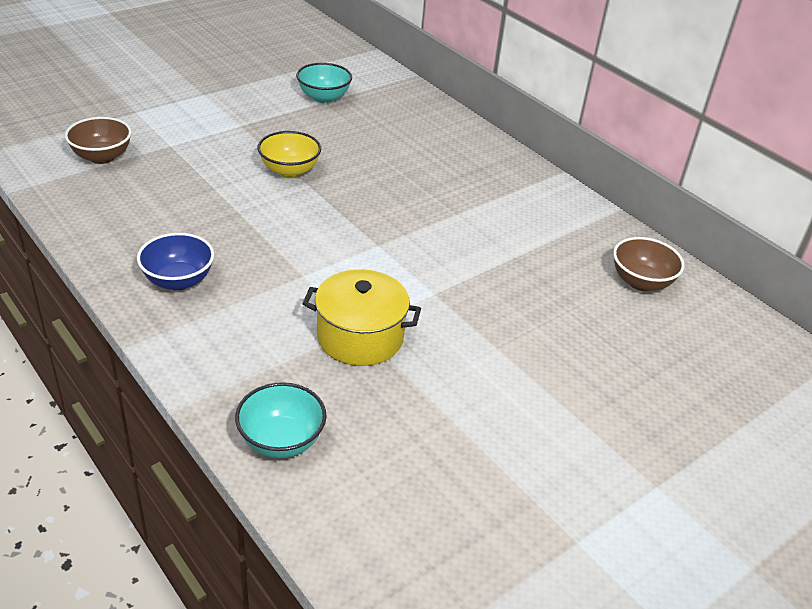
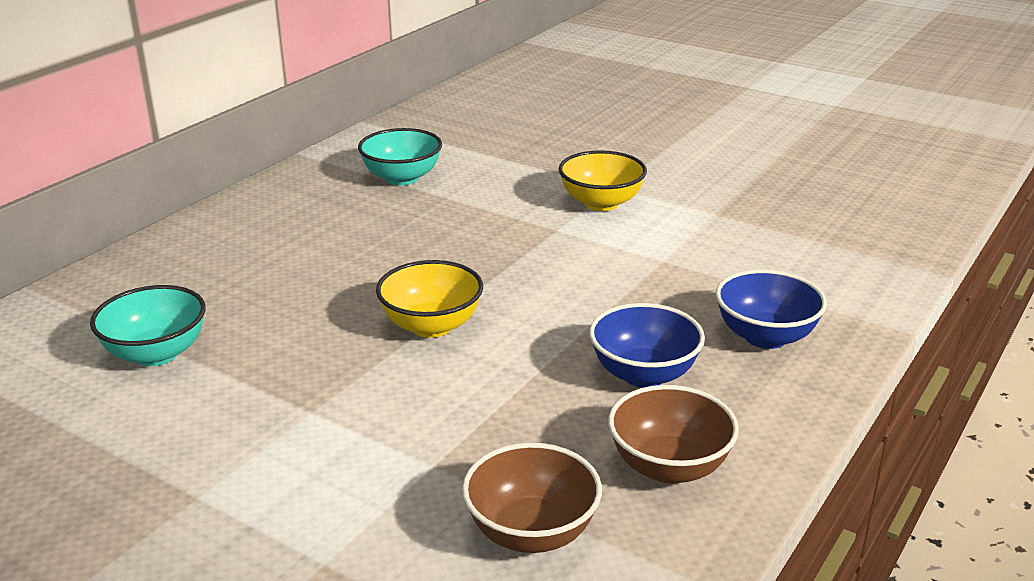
camera: 105 degrees left, 10 degrees down
(183, 222) = (644, 374): none -> blue bowl
(281, 441) = (904, 217): turquoise bowl -> turquoise bowl (402, 178)
(360, 337) = (726, 209): yellow pot -> none
(408, 277) = (601, 203): none -> yellow bowl
(641, 282) = (493, 105): brown bowl -> brown bowl (669, 467)

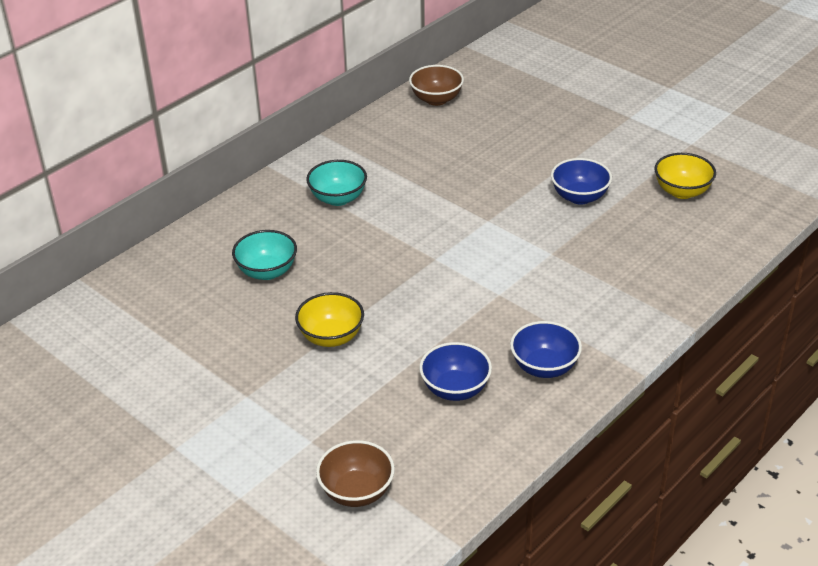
camera: 10 degrees right, 10 degrees up
(156, 354) = (158, 342): turquoise bowl -> turquoise bowl (267, 271)
(601, 203) = (473, 236): yellow bowl -> yellow bowl (682, 191)
(669, 467) = (448, 458): brown bowl -> brown bowl (436, 99)
(723, 158) = (579, 197): none -> blue bowl

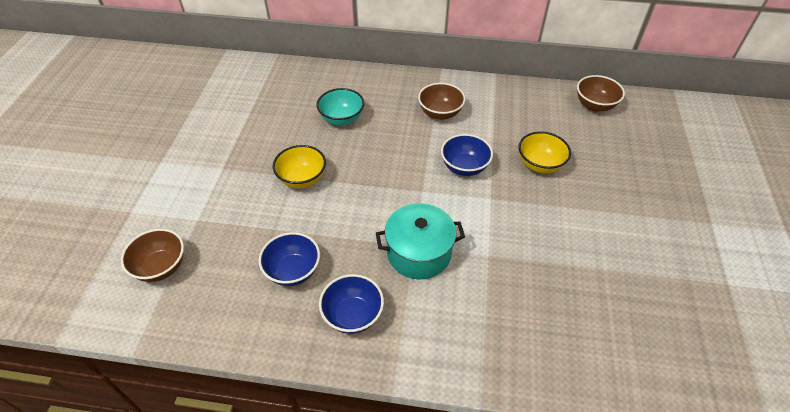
camera: 55 degrees right, 10 degrees up
(338, 198) = (440, 113): turquoise bowl -> brown bowl
(510, 295) = (419, 253): none -> turquoise pot
(579, 197) = (573, 239): blue bowl -> blue bowl (464, 167)
(682, 191) = (655, 308): yellow bowl -> yellow bowl (540, 165)

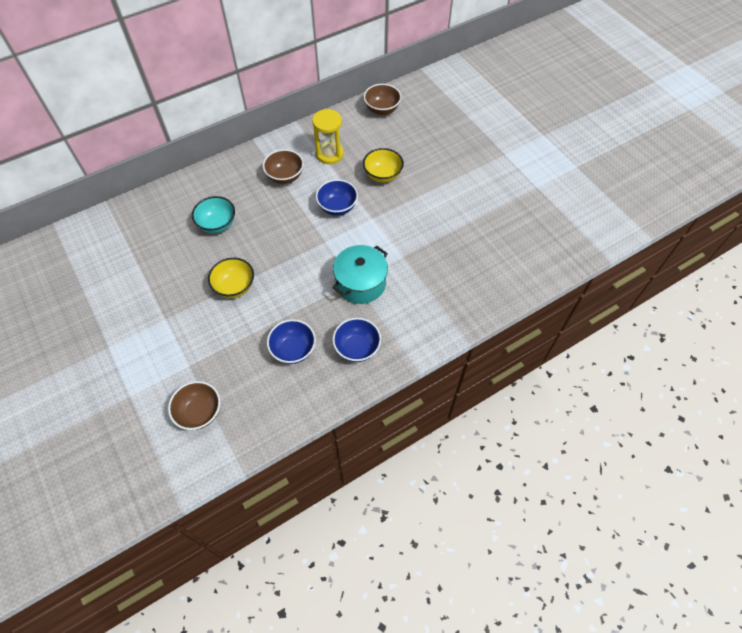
camera: 40 degrees left, 10 degrees up
(502, 117) = (329, 154): none -> yellow hourglass

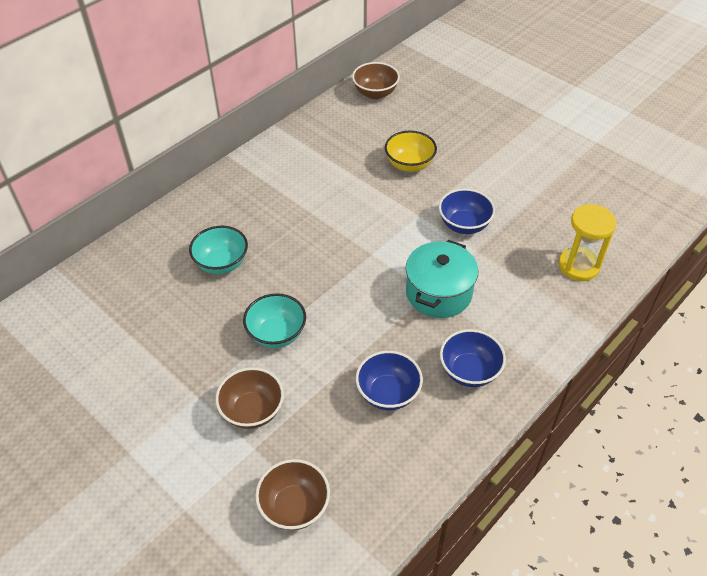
camera: 15 degrees left, 10 degrees down
(234, 287) = (276, 334): yellow bowl -> turquoise bowl
(285, 176) = (287, 189): brown bowl -> brown bowl (252, 411)
(329, 154) = (333, 153): yellow hourglass -> yellow hourglass (578, 266)
(337, 207) = (369, 211): blue bowl -> blue bowl (464, 225)

